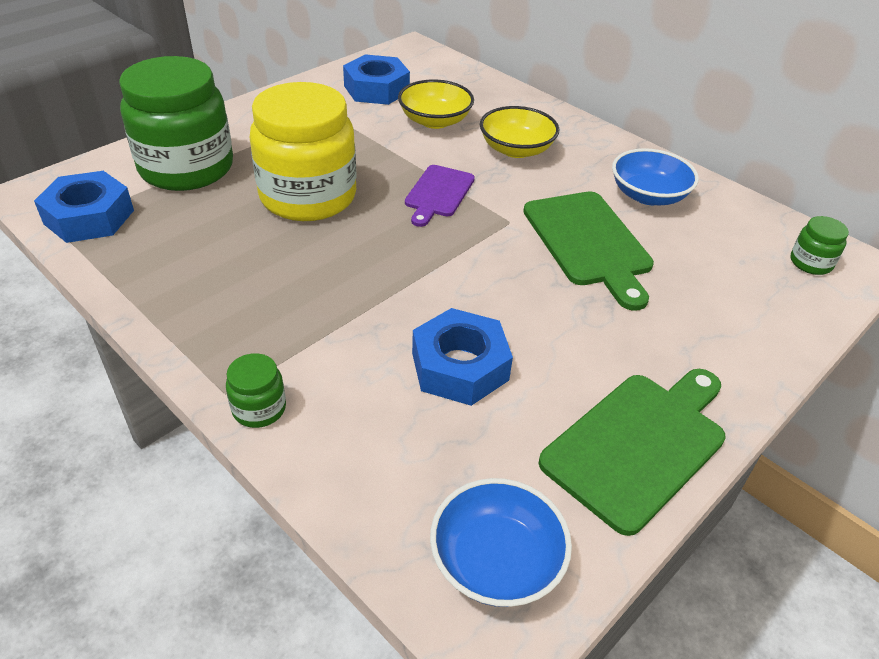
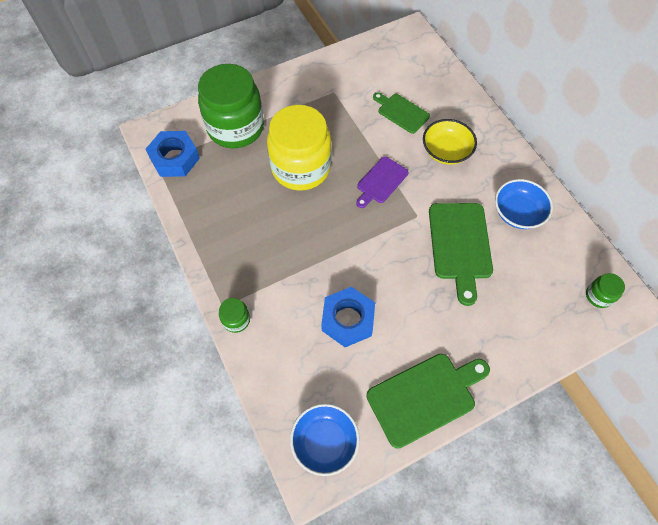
camera: 20 degrees right, 20 degrees up
(376, 89) = (372, 72): blue nut -> none
(435, 121) = (401, 112): yellow bowl -> green cutting board

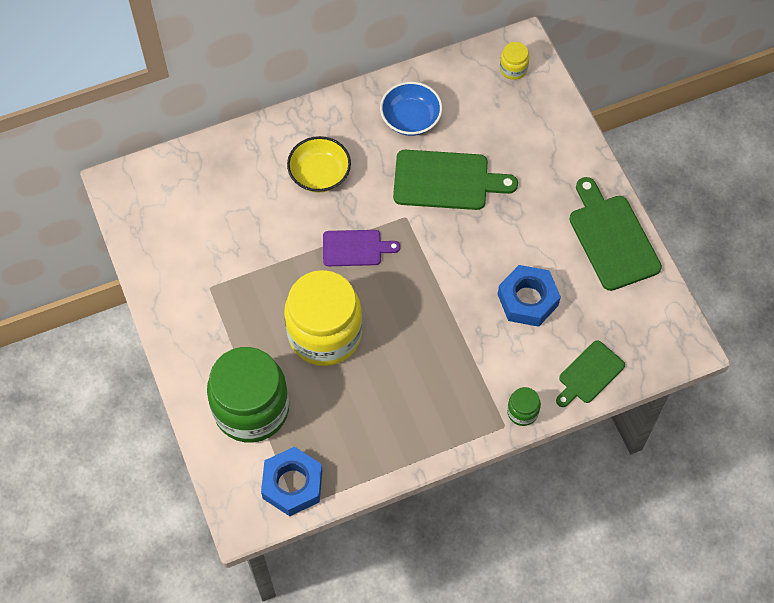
camera: 85 degrees left, 0 degrees up
(324, 442) = (654, 332): blue bowl -> none
(381, 182) = (355, 248): purple cutting board -> purple cutting board turned 45 degrees counterclockwise
(401, 112) = (254, 213): green cutting board -> green cutting board (589, 374)
(598, 296) = (513, 69): green jar -> yellow jar

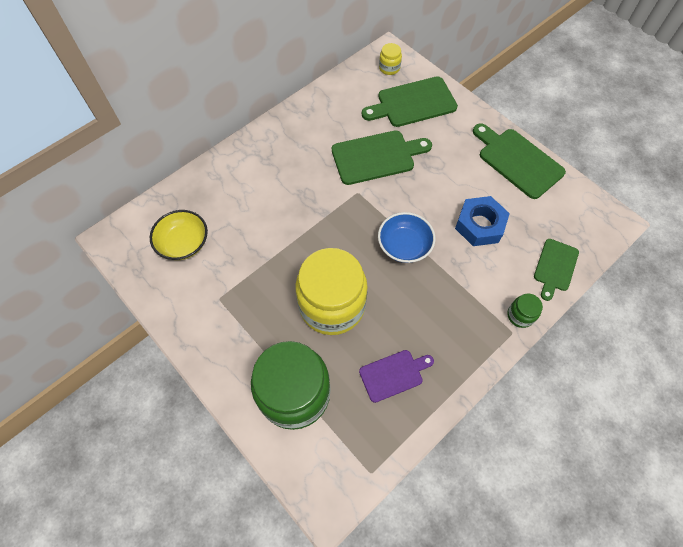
camera: 20 degrees left, 0 degrees up
(292, 484) = (358, 452): blue nut -> none
(319, 174) = (277, 181): yellow bowl -> yellow bowl (183, 243)
(355, 248) = (328, 228): purple cutting board -> purple cutting board (393, 374)
(410, 119) = (330, 121): blue bowl -> blue bowl (404, 245)
(521, 125) = (413, 103): none -> green cutting board

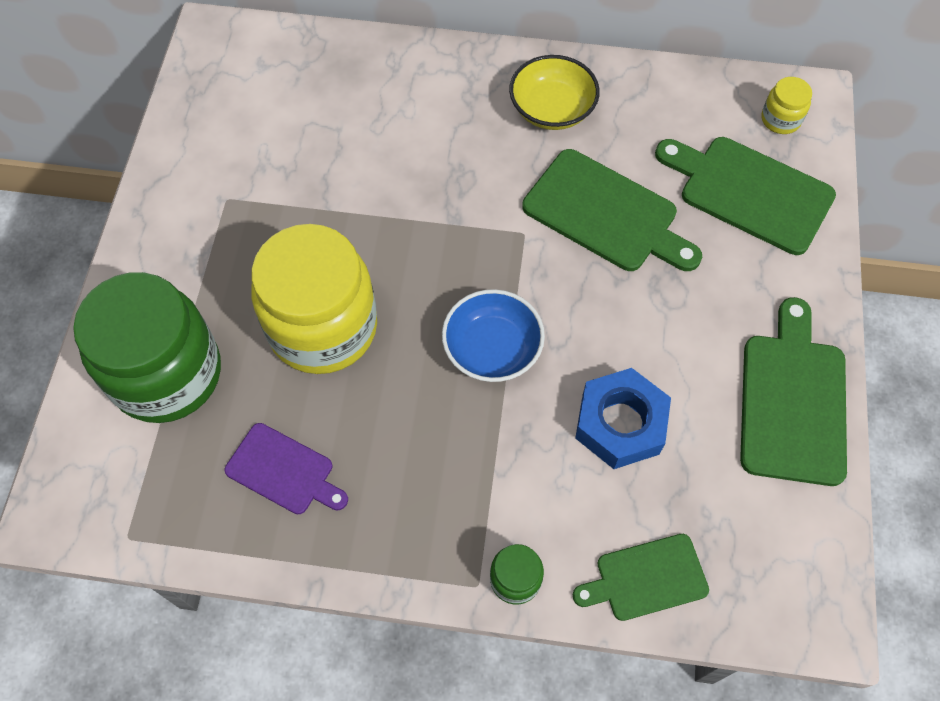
camera: 50 degrees right, 0 degrees up
(183, 243) = (269, 106): yellow bowl -> yellow bowl (552, 109)

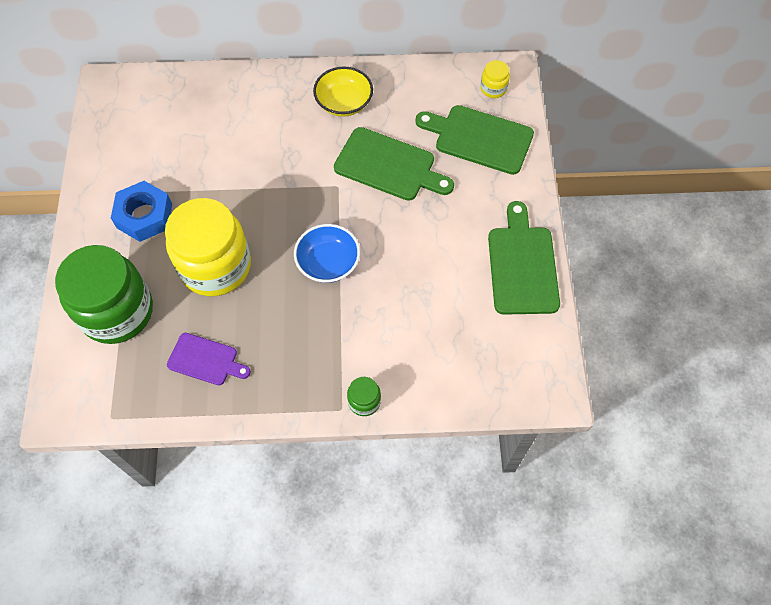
camera: 10 degrees left, 0 degrees up
(620, 424) = (416, 296): blue nut -> blue nut (144, 216)
(646, 578) = (445, 387): green cutting board -> none

